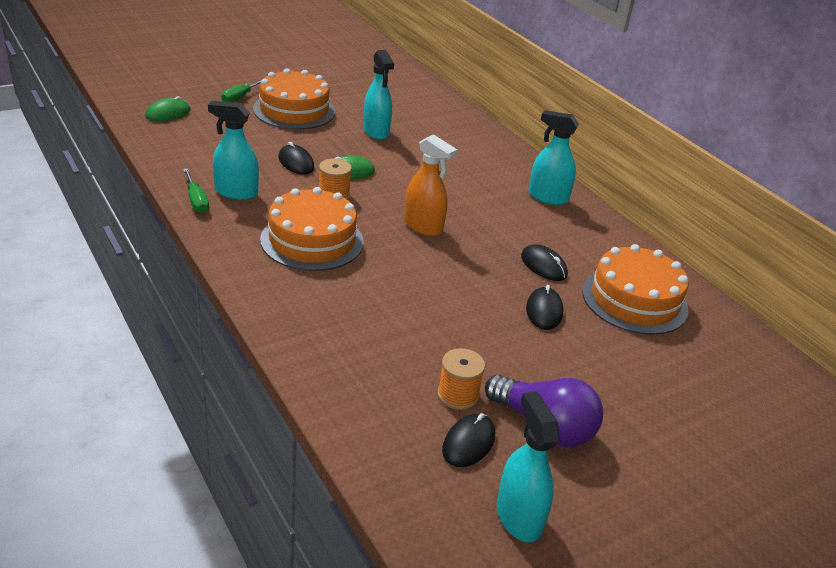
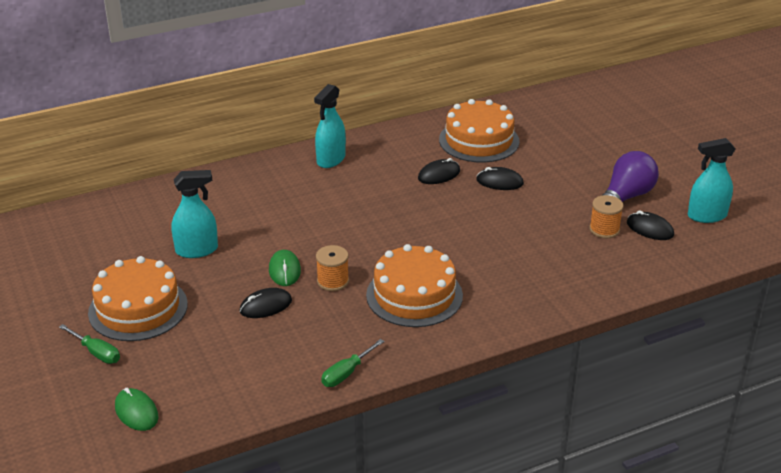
camera: 80 degrees left, 0 degrees up
(196, 200) = (347, 373): green screwdriver -> green screwdriver turned 150 degrees clockwise
(236, 192) = (329, 346): turquoise spray bottle -> none
(423, 226) = (385, 231): orange spray bottle -> none

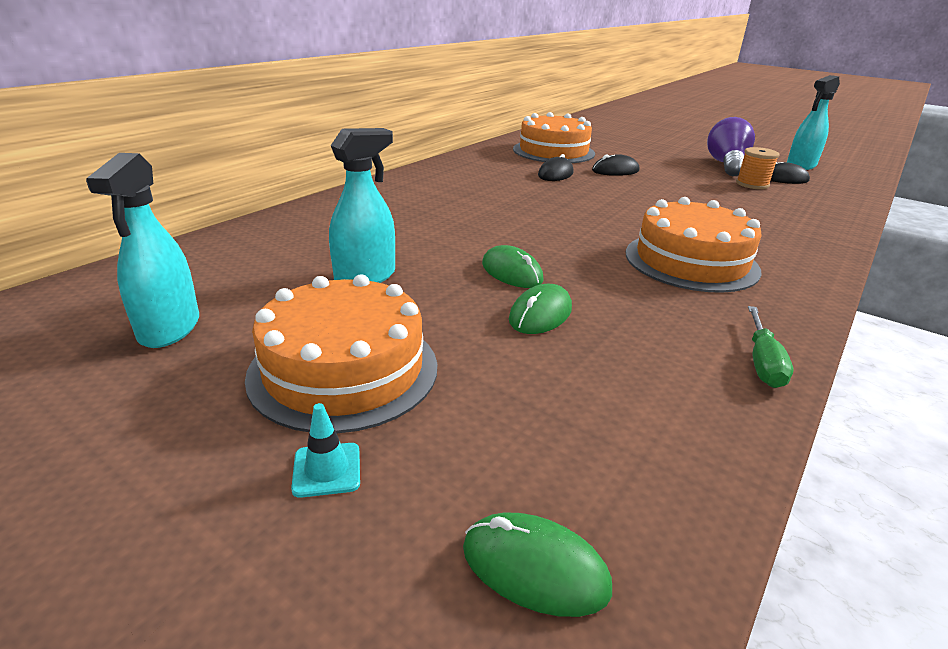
camera: 30 degrees left, 5 degrees down
(96, 352) = (327, 470): green screwdriver -> turquoise traffic cone
(265, 306) = (540, 314): black mouse -> green mouse
(331, 159) = (433, 179): turquoise spray bottle -> turquoise spray bottle (169, 329)
(333, 281) = (585, 269): orange spool -> none

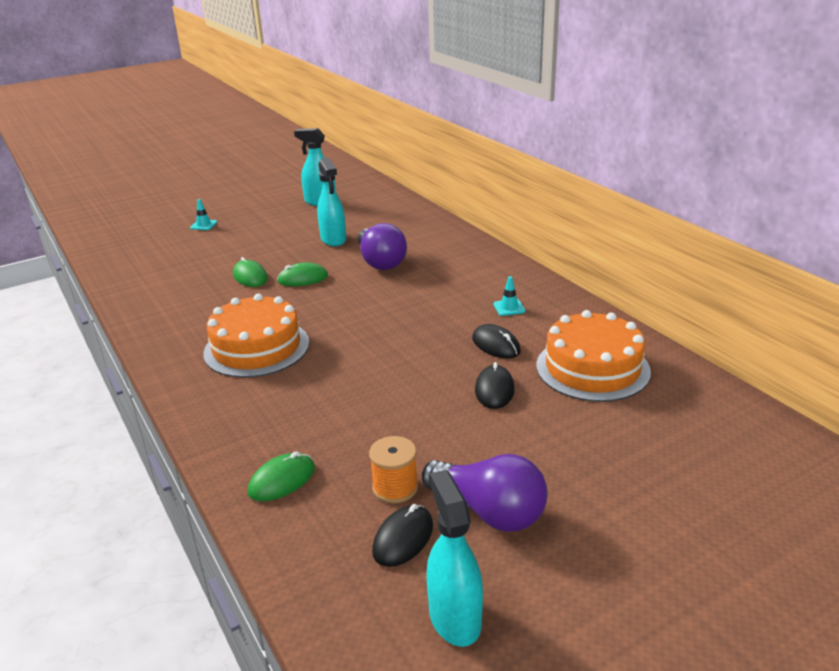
camera: 115 degrees right, 0 degrees up
(344, 369) = (254, 230): orange cake -> none
(428, 234) = (380, 262): none -> purple light bulb
(489, 174) = (509, 308): none -> turquoise traffic cone
(535, 567) = (131, 247): green mouse -> green mouse (282, 480)
(762, 362) = (145, 323): green screwdriver -> none

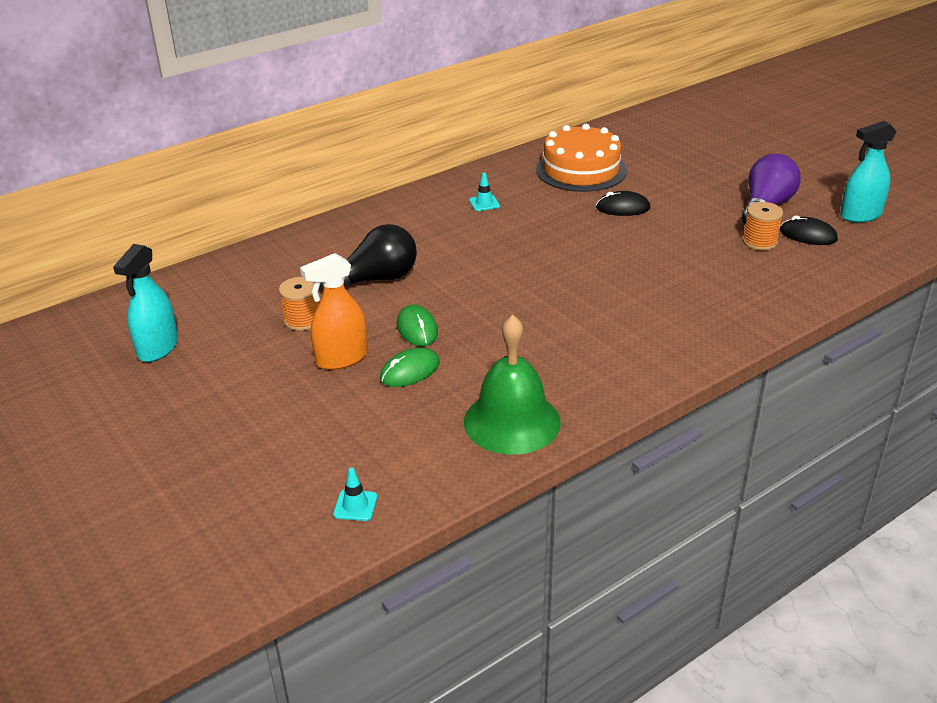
camera: 95 degrees left, 5 degrees up
(166, 313) = (512, 421): none -> green bell
(203, 225) = (215, 454): turquoise traffic cone -> turquoise traffic cone (355, 505)
(256, 347) = (581, 336): orange cake -> none
(278, 254) = (341, 359): none -> orange spray bottle
(282, 480) = (776, 290): green mouse -> none
(333, 239) = (302, 320): turquoise spray bottle -> orange spool
(380, 262) = (376, 279): purple light bulb -> black light bulb
(496, 345) = (552, 208): black mouse -> none

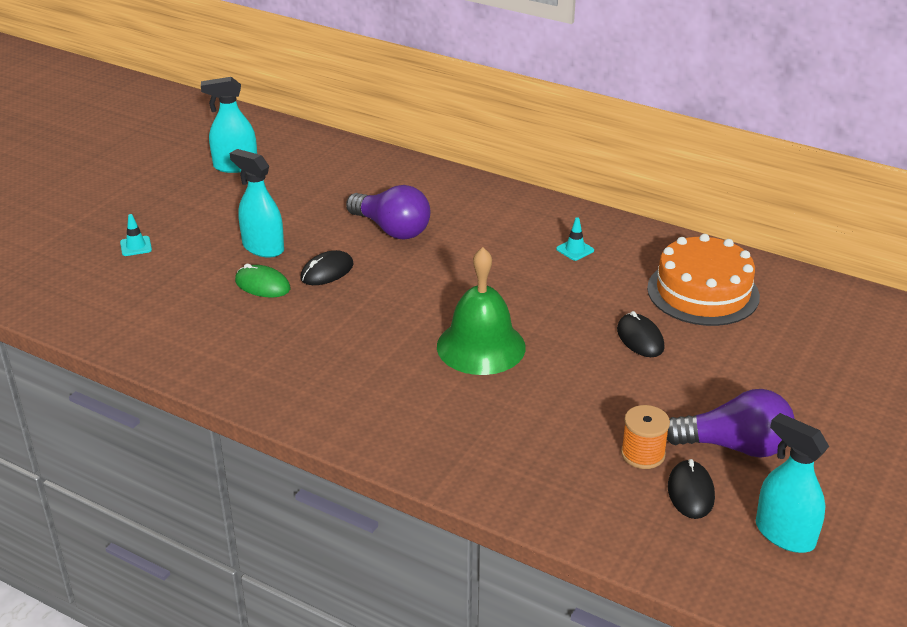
camera: 65 degrees right, 0 degrees up
(302, 320) = (308, 213): orange spool -> none
(341, 359) = (263, 248): orange spray bottle -> turquoise spray bottle
(355, 505) = (82, 307): turquoise traffic cone -> turquoise traffic cone (136, 246)
(376, 279) = (392, 229): black light bulb -> purple light bulb
(417, 329) = (327, 271): green mouse -> black mouse
(512, 421) = (215, 355): green bell -> green bell (481, 346)

